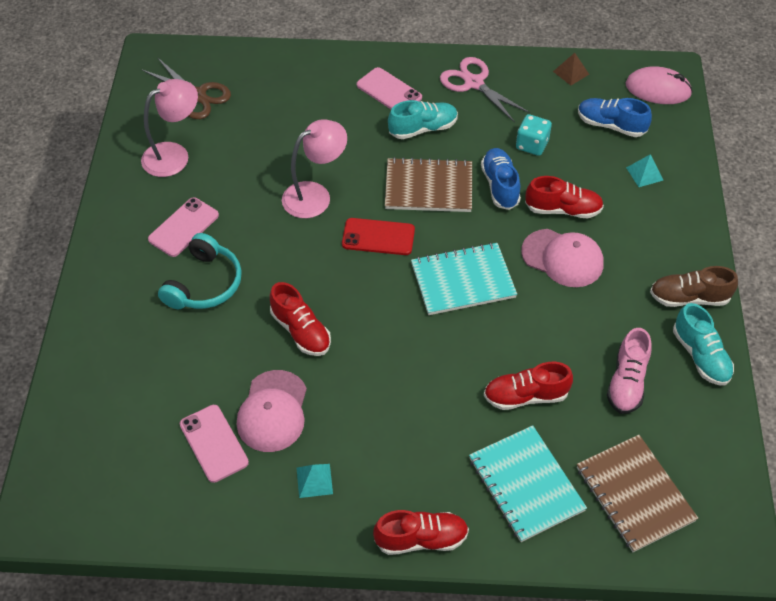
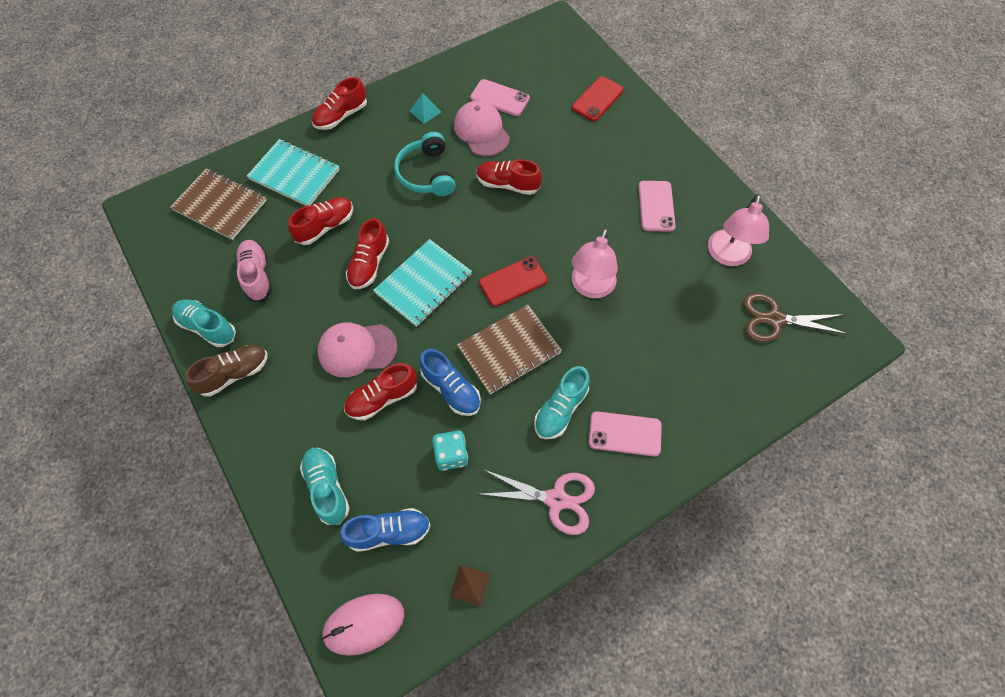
camera: 145 degrees right, 10 degrees up
(110, 372) = (597, 99): none -> red phone
(204, 284) = (600, 178): turquoise headphones -> turquoise headphones (426, 174)
(503, 329) = (369, 264): none -> red shoe
(644, 173) = (327, 488): turquoise pyramid -> turquoise shoe

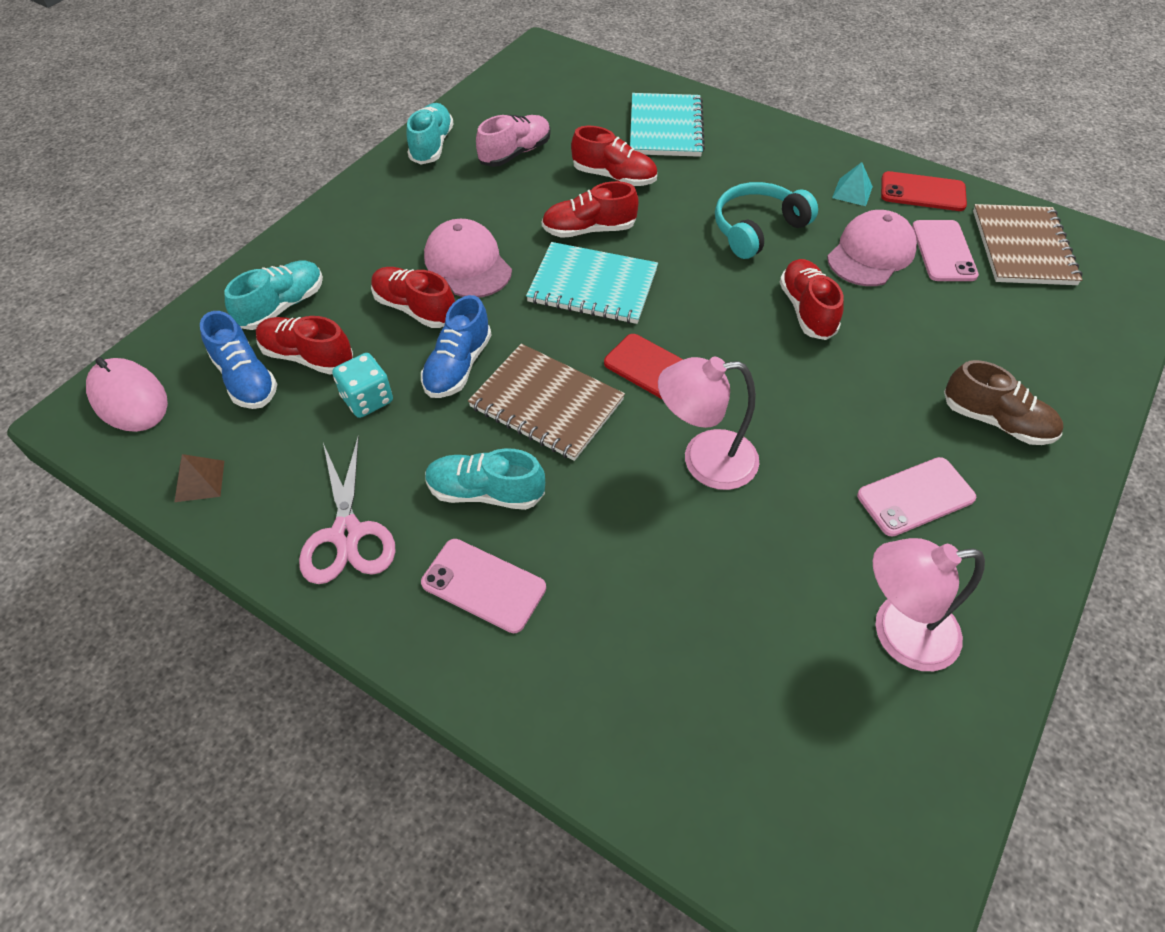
camera: 65 degrees right, 10 degrees down
(220, 205) = (584, 95): brown notebook -> brown notebook (1023, 247)
(234, 374) = (387, 185): brown shoe -> brown shoe (996, 421)
(341, 116) = (777, 129): red shoe -> red shoe (307, 357)
(597, 99) = (1051, 355): red phone -> red phone (922, 192)
(625, 434) = (483, 585): pink phone -> pink phone turned 45 degrees counterclockwise
(774, 320) = (820, 753): brown scissors -> none

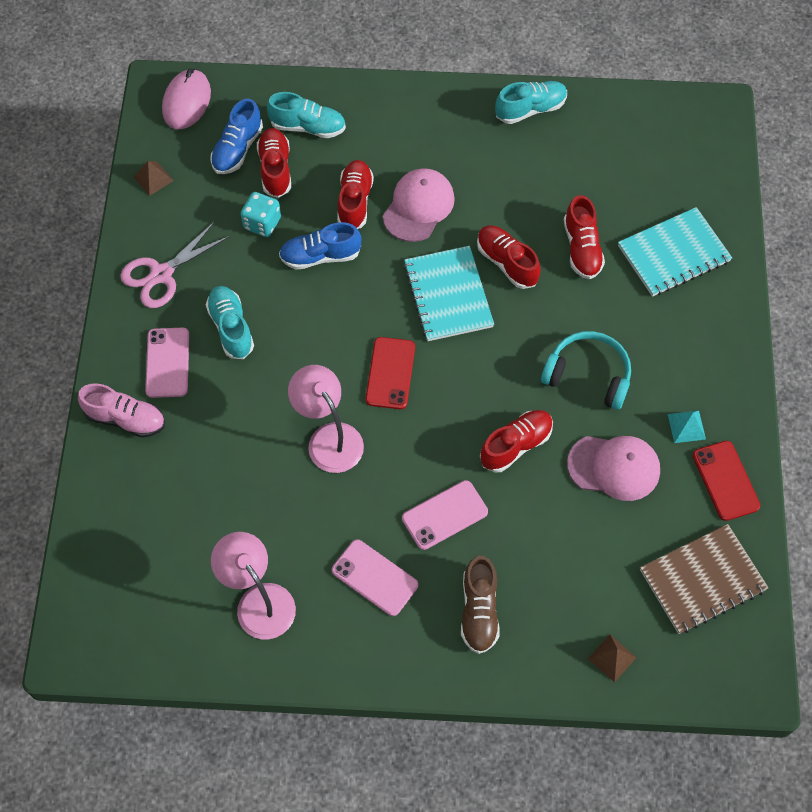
camera: 60 degrees right, 10 degrees up
(515, 153) = (562, 168): pink shoe -> pink shoe (126, 419)
(546, 404) = (320, 324): brown notebook -> none
(943, 251) = (654, 520): pink phone -> pink phone (444, 515)
(1089, 342) = (612, 658): none -> brown pyramid

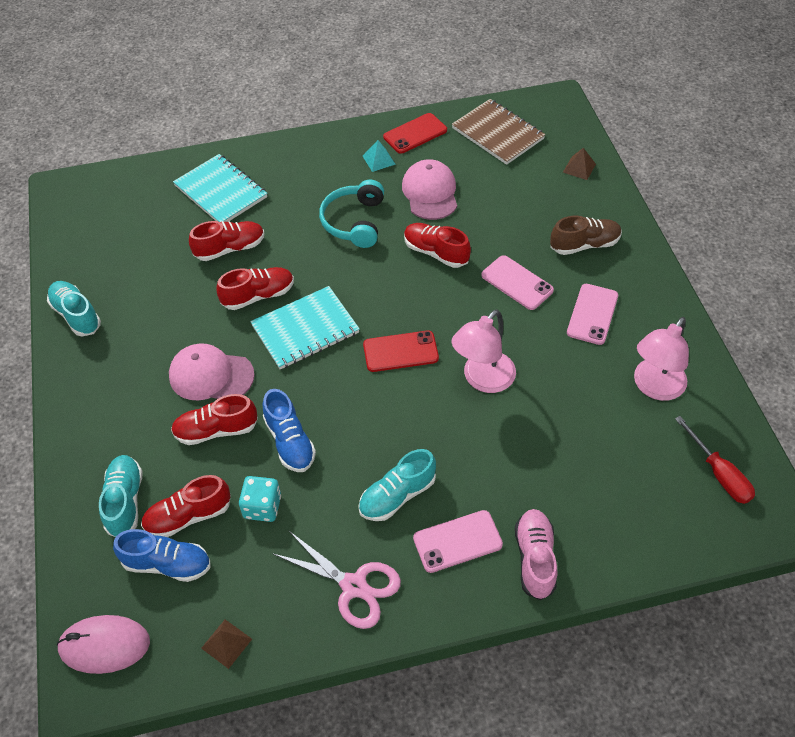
camera: 105 degrees left, 10 degrees down
(139, 617) = (719, 473): none -> red screwdriver
(506, 262) = (258, 295): red shoe -> red shoe turned 150 degrees counterclockwise

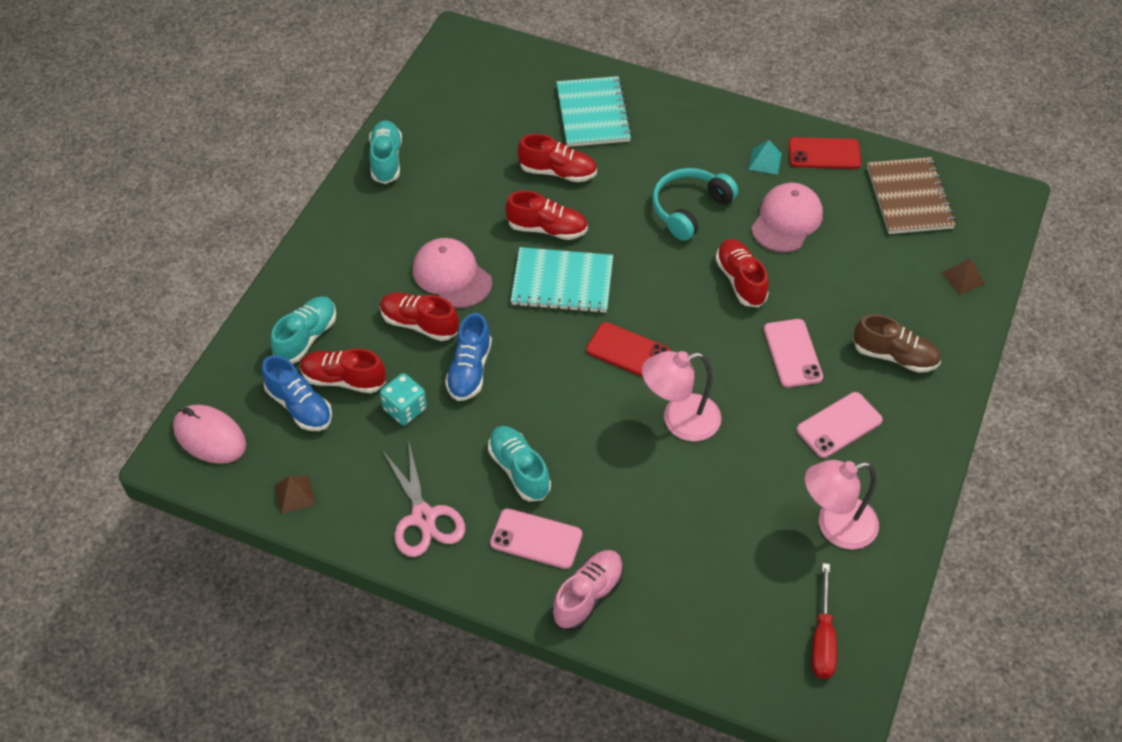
camera: 35 degrees right, 0 degrees up
(397, 495) = (519, 470): turquoise shoe -> turquoise shoe turned 60 degrees clockwise

